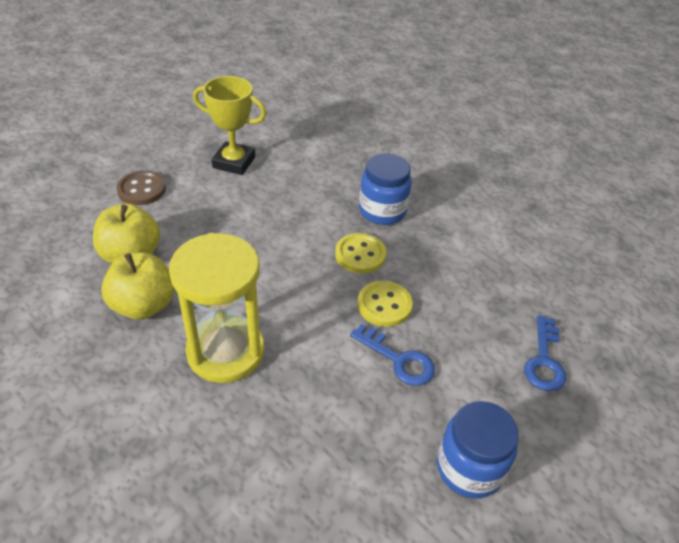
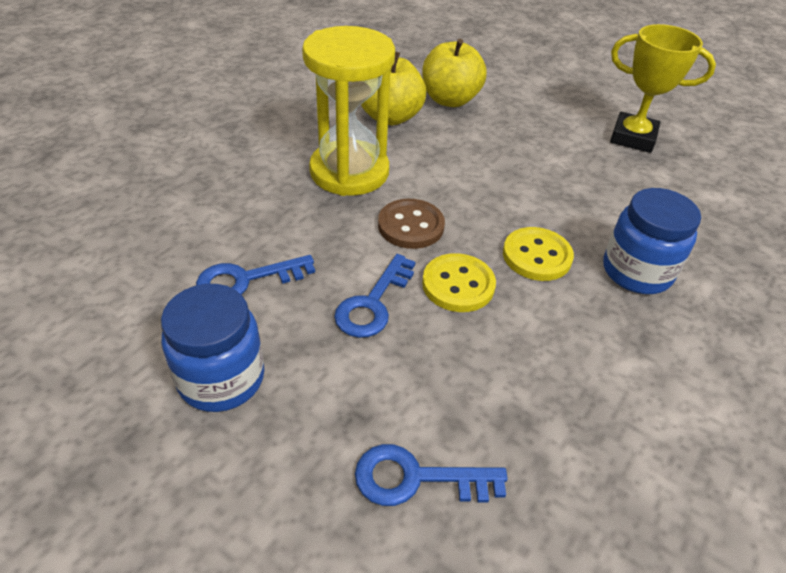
camera: 80 degrees right, 0 degrees up
(141, 190) = (543, 89): brown button -> brown button (411, 226)
(234, 162) = (633, 137): yellow trophy -> yellow trophy turned 75 degrees counterclockwise
(362, 446) = (246, 280): none -> blue key

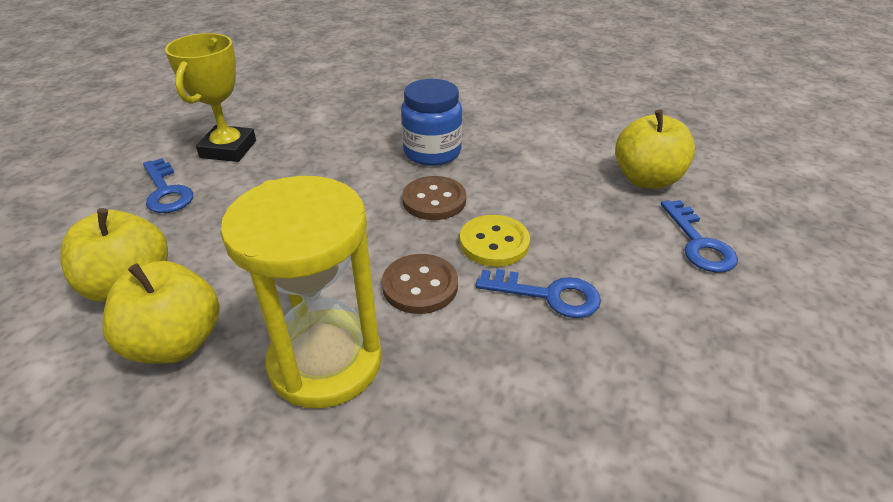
camera: 100 degrees left, 5 degrees down
(221, 378) = (711, 388): blue jar -> none
(246, 280) = (573, 413): blue key -> blue key (166, 191)
(537, 256) = (434, 200): yellow button -> brown button
(572, 485) = (646, 179): none -> yellow apple

